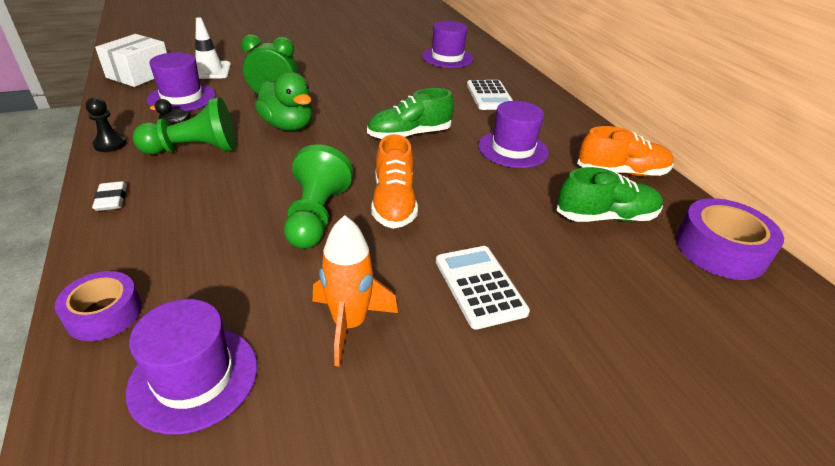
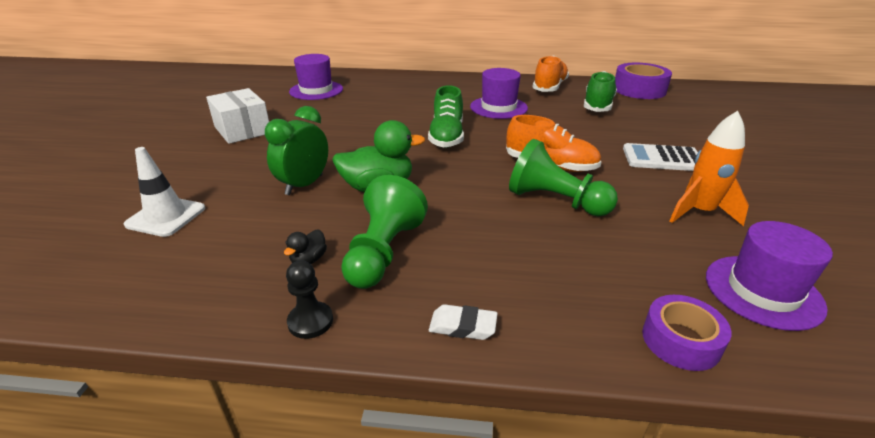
camera: 60 degrees left, 5 degrees down
(139, 74) = (92, 279): white box -> white box (242, 130)
(182, 97) = (227, 247): purple hat -> none
(489, 96) = (408, 94): white calculator -> none

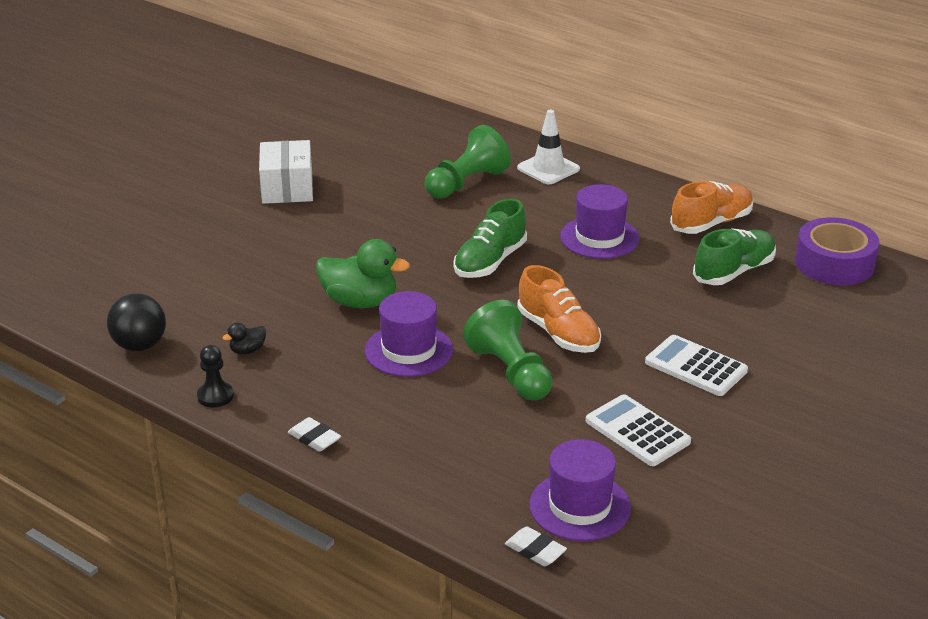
camera: 30 degrees right, 0 degrees up
(166, 216) = (165, 273): white traffic cone -> white traffic cone (548, 168)
(177, 296) = (140, 345): none -> black ball
(304, 185) = (297, 277): green clock -> none
(316, 90) = (409, 146): purple hat -> purple hat (409, 350)
(383, 252) = (309, 364): green pawn -> green pawn (466, 183)
(680, 340) = (458, 507): purple tape -> none
(699, 212) = (637, 431): orange rocket -> white calculator
(804, 356) = (535, 550): none -> white eraser

